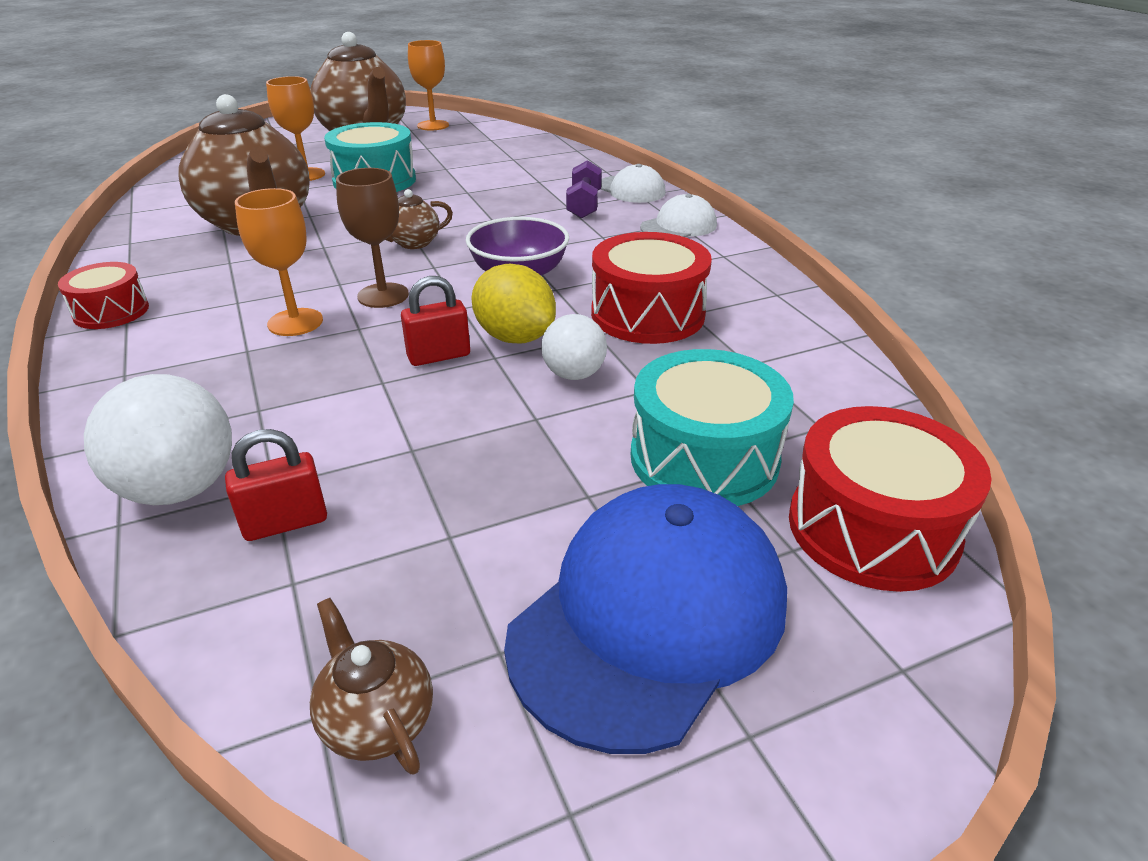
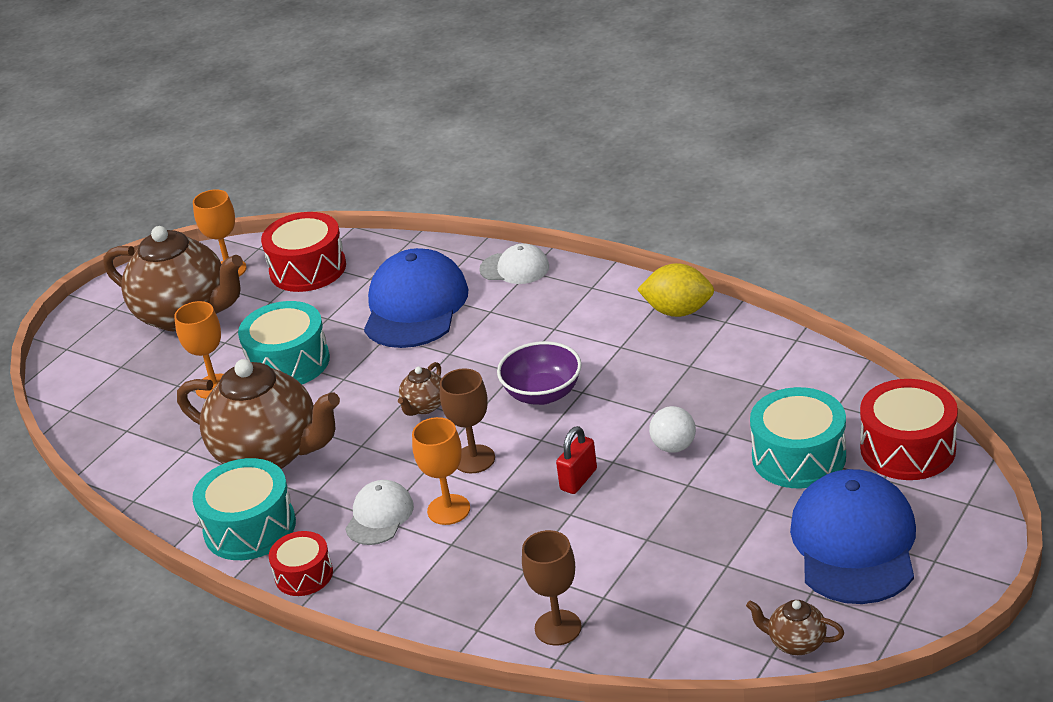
camera: 30 degrees left, 0 degrees up
(151, 261) = (250, 527): none -> turquoise drum
(180, 488) = (558, 628): white ball -> brown goblet
(285, 523) = (640, 607): red padlock -> none
(515, 337) = (606, 441): yellow lemon -> yellow lemon (678, 311)
(517, 184) = (415, 306): none -> blue cap
(584, 205) = (500, 303): purple dumbbell -> none
(647, 314) = (665, 380): red drum -> red drum (308, 269)
(679, 226) = (596, 290): white cap -> white cap (379, 516)

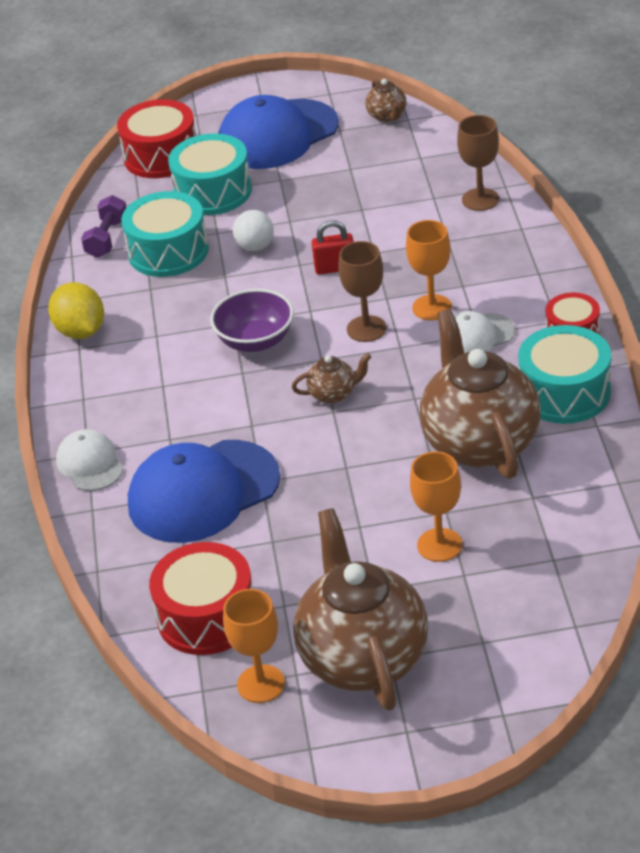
camera: 130 degrees left, 5 degrees up
(288, 362) = (359, 519): turquoise drum -> turquoise drum (168, 251)
(799, 367) = (107, 238): none -> purple dumbbell

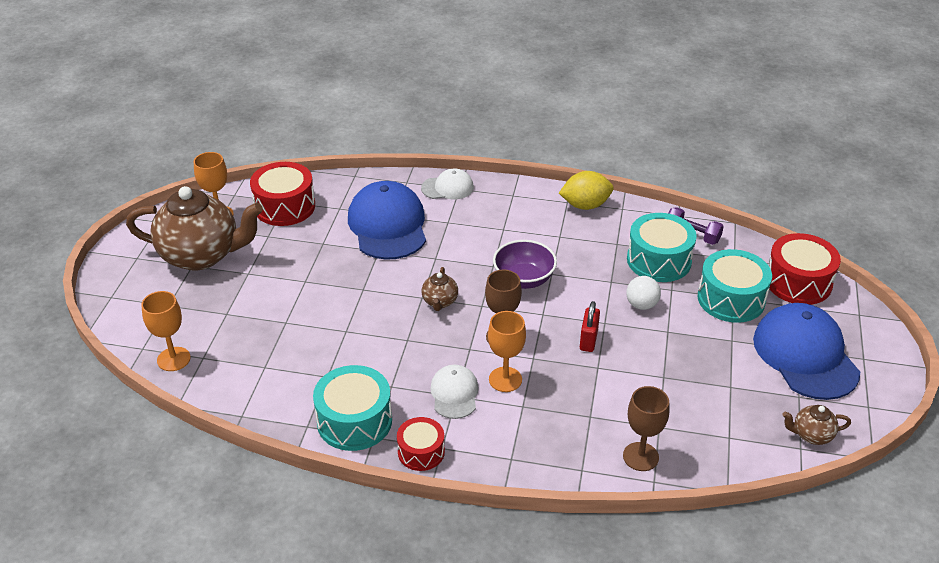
camera: 105 degrees right, 0 degrees up
(439, 545) = (259, 310): orange goblet -> orange goblet (173, 359)
(480, 442) = (337, 358): brown teapot -> none

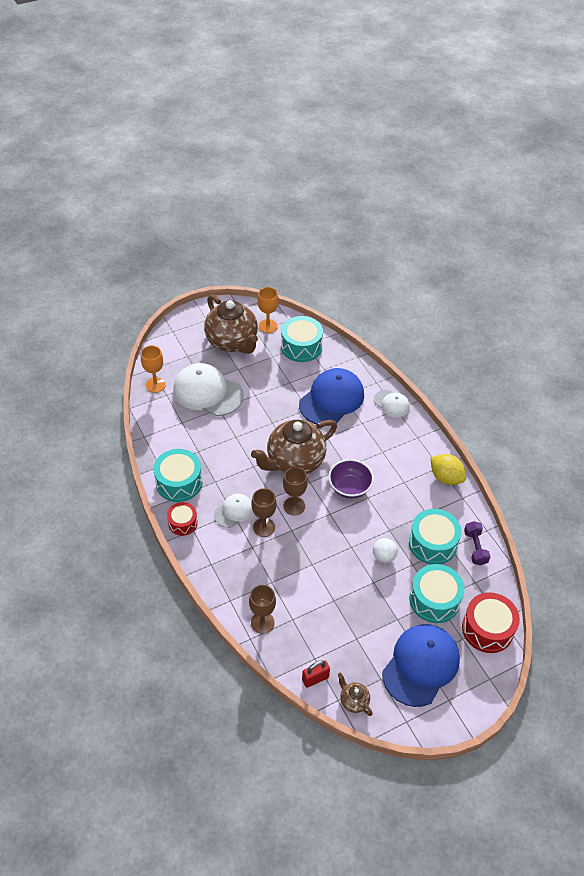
camera: 50 degrees right, 10 degrees up
(249, 318) = (208, 392): none -> white cap
(285, 206) = (301, 347): red drum -> turquoise drum
(440, 302) = (294, 461): brown teapot -> brown teapot, size x2.34
(505, 379) = (264, 527): orange goblet -> brown goblet
(588, 340) = (329, 547): red padlock -> red padlock (315, 678)

